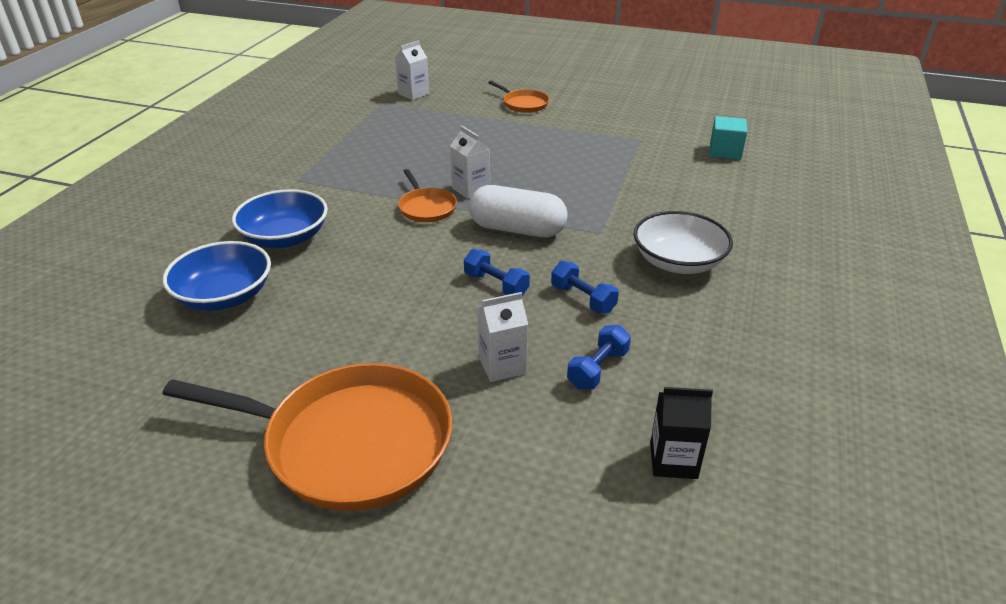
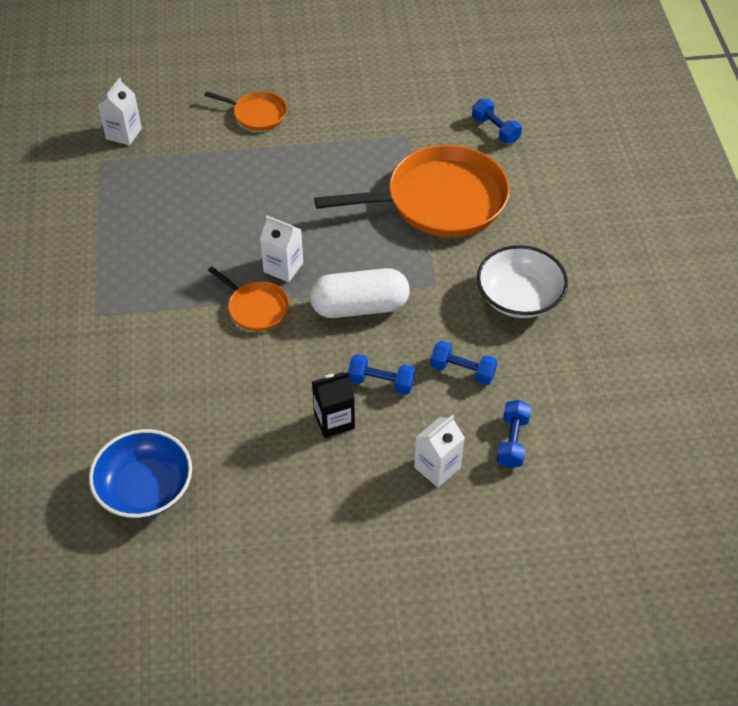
camera: 25 degrees left, 15 degrees up
(285, 237) = (146, 397): blue bowl -> none
(350, 443) = (367, 587): orange pan -> orange pan (440, 200)
(673, 460) = (606, 504): black carton -> black carton (334, 421)
(725, 152) = (495, 130): turquoise cube -> blue dumbbell

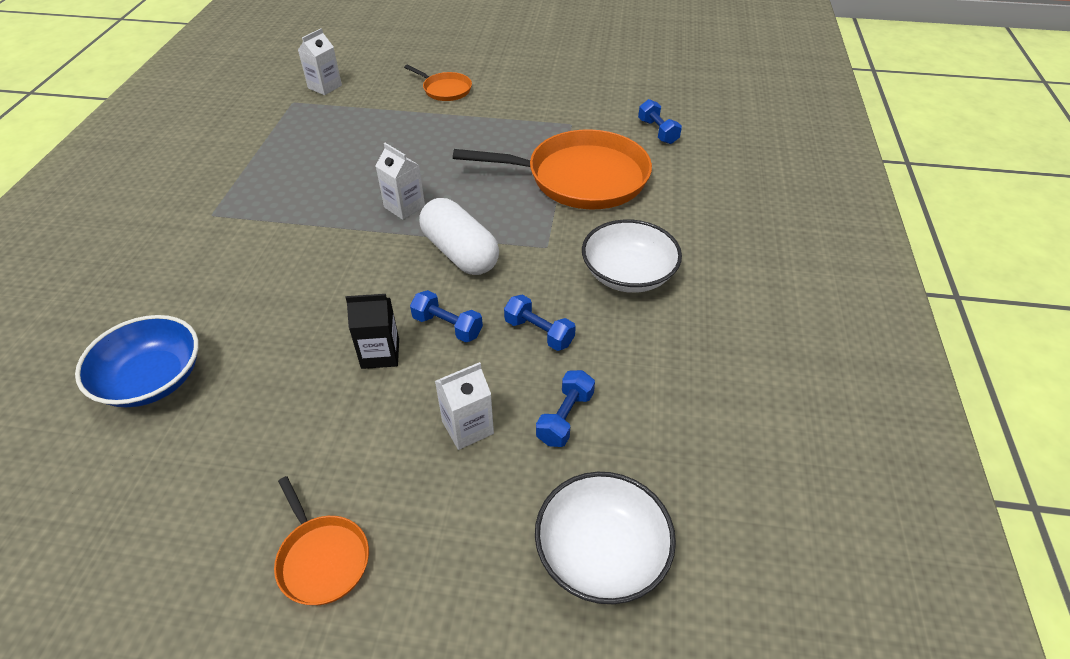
camera: 15 degrees right, 5 degrees down
(256, 308) = (360, 236): orange pan -> orange pan (322, 559)
(359, 307) = (460, 253): white capsule -> white capsule turned 45 degrees clockwise
(577, 538) = (601, 552): none -> white bowl

